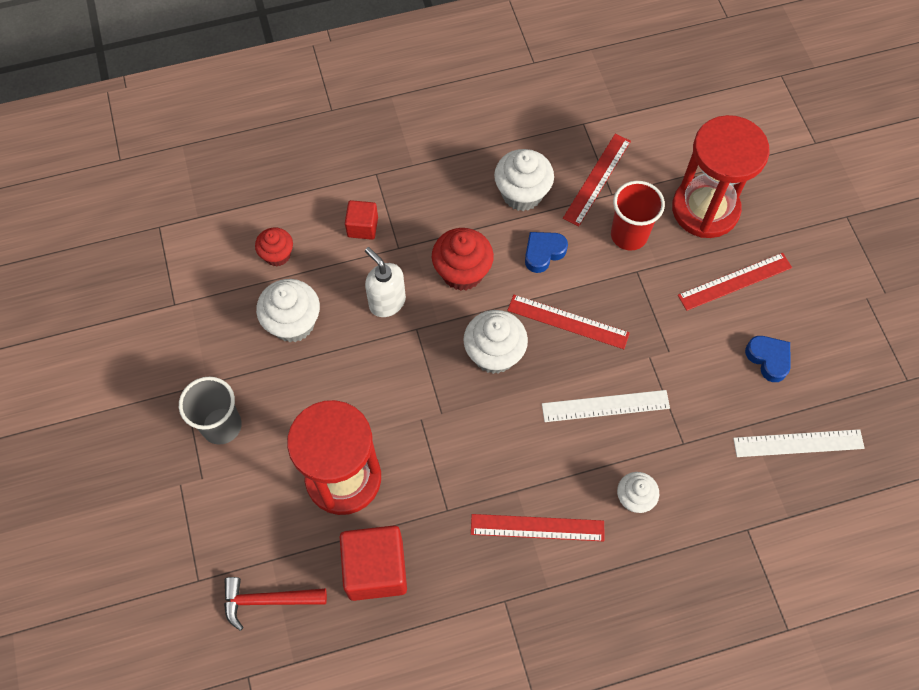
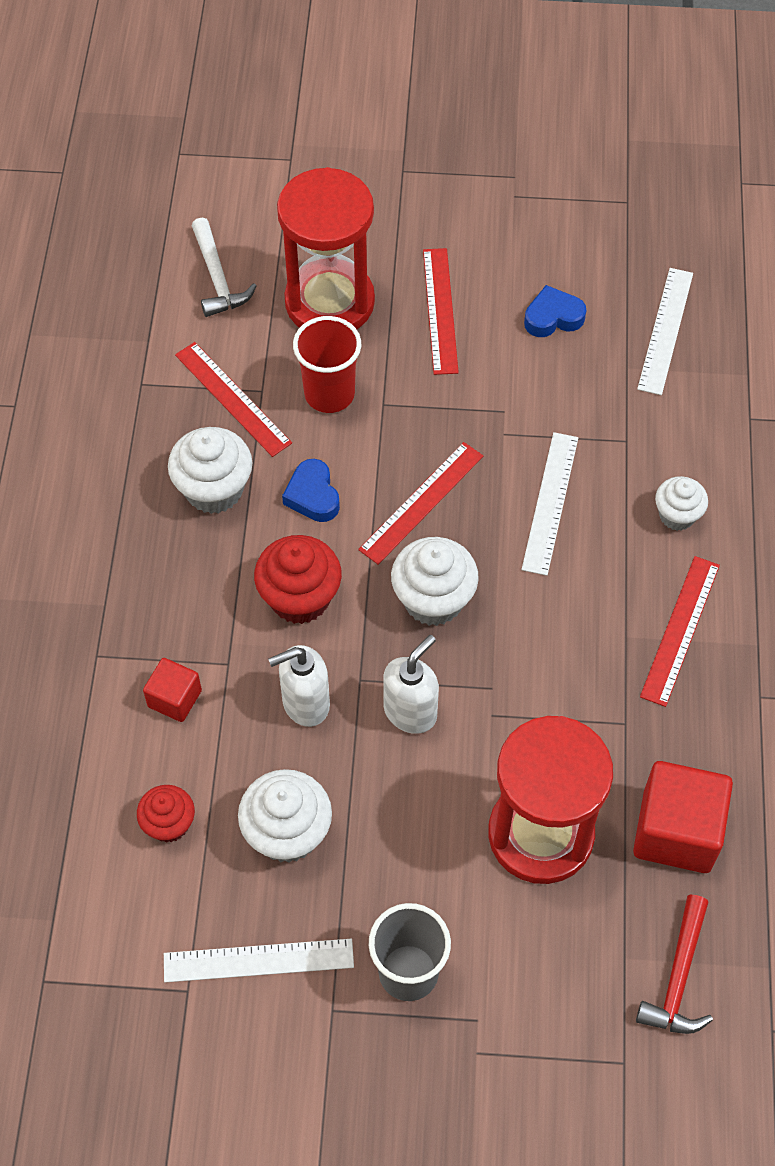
camera: 70 degrees left, 5 degrees down
(204, 336) = (258, 960): none -> white ruler
(404, 367) = (410, 711): none -> white soap dispenser
(689, 135) = (217, 278): none -> white hammer

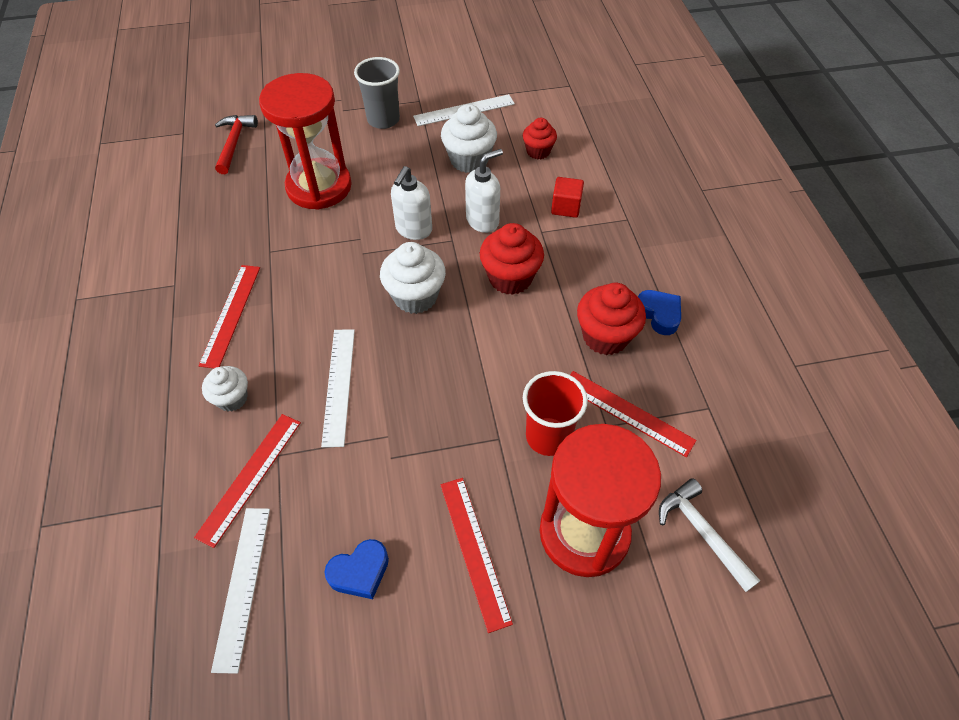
camera: 165 degrees right, 5 degrees down
(214, 489) = (605, 336): white cupcake -> red cupcake
(313, 495) = (528, 349): blue heart -> blue heart (659, 314)
(421, 502) = (442, 362): red ruler -> red ruler (250, 477)
(676, 831) = (235, 203): red cube -> none

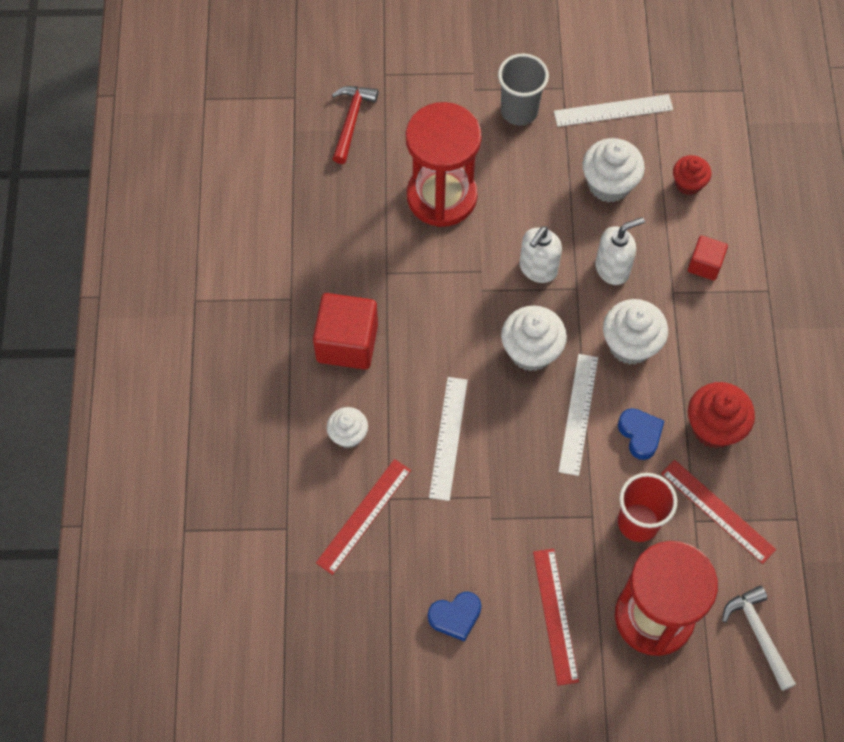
camera: 10 degrees right, 10 degrees up
(231, 314) = (347, 343): red ruler -> red cube
(242, 585) = (356, 611): white ruler -> white ruler (578, 414)
(510, 278) = (630, 345): red cupcake -> white cupcake
(659, 314) = (774, 411): blue heart -> blue heart (640, 435)

